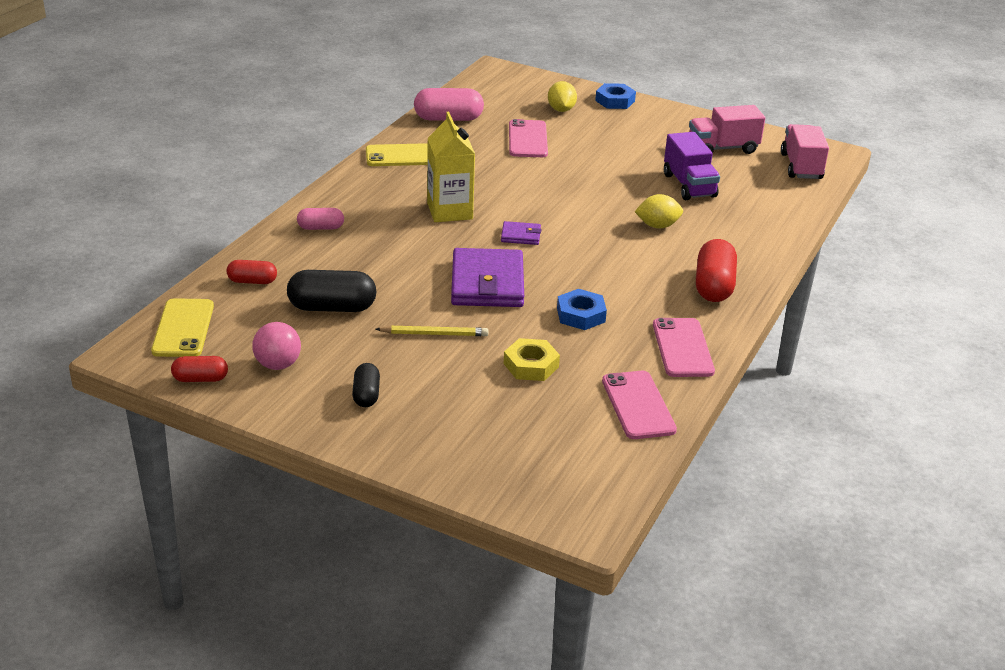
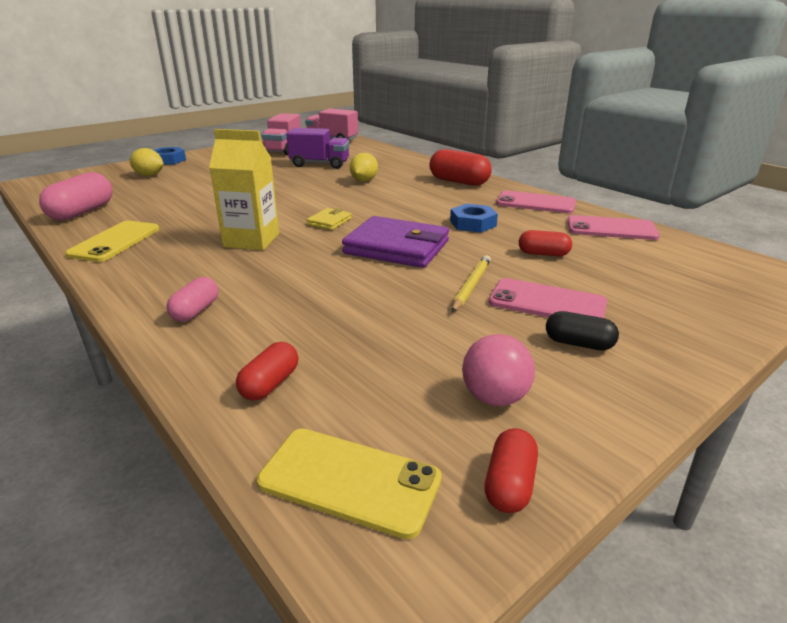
camera: 65 degrees left, 5 degrees down
(332, 308) = (382, 334): black capsule -> none
(521, 235) = (329, 221): purple wallet -> yellow wallet
(527, 139) = (175, 192): pink phone -> pink phone (547, 303)
(531, 365) = (543, 254): yellow nut -> red capsule

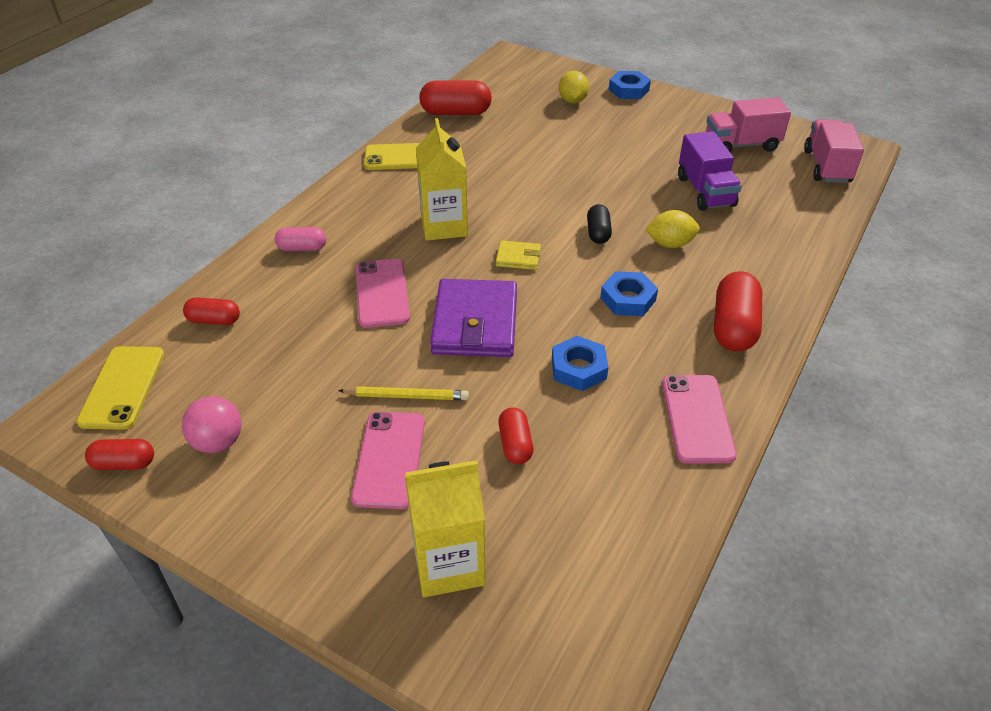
camera: 70 degrees right, 15 degrees up
(82, 212) = (456, 112): pink capsule -> red capsule
(410, 199) = (628, 299): none -> blue nut
(578, 344) = (314, 490): black capsule -> black capsule (598, 233)
(611, 229) = (641, 509): pink phone -> pink phone (382, 293)
(664, 294) = (449, 564): none -> yellow carton

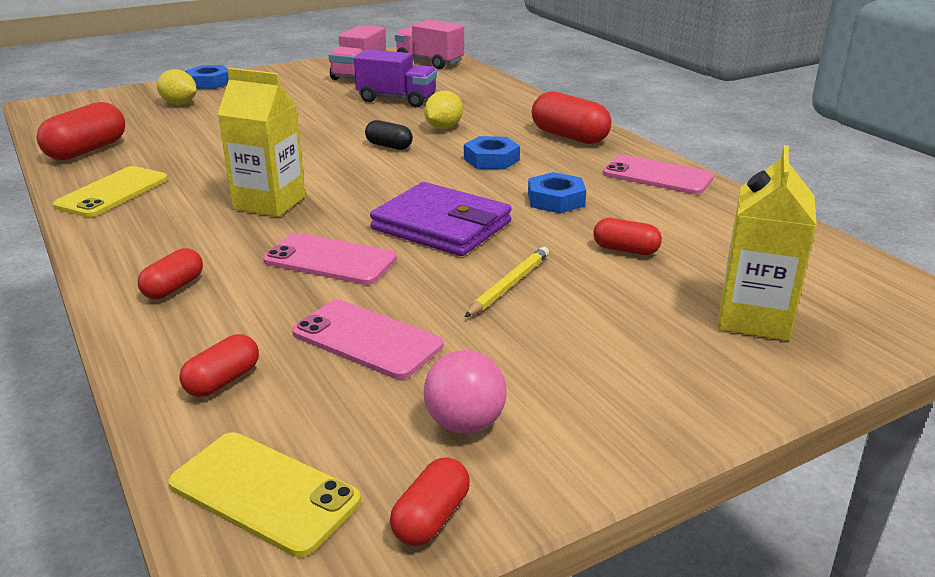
camera: 60 degrees left, 15 degrees down
(302, 248) = (174, 288): pink capsule -> red capsule
(389, 459) = (592, 316): pink phone -> pink phone (367, 339)
(518, 258) = (373, 184): yellow wallet -> none

